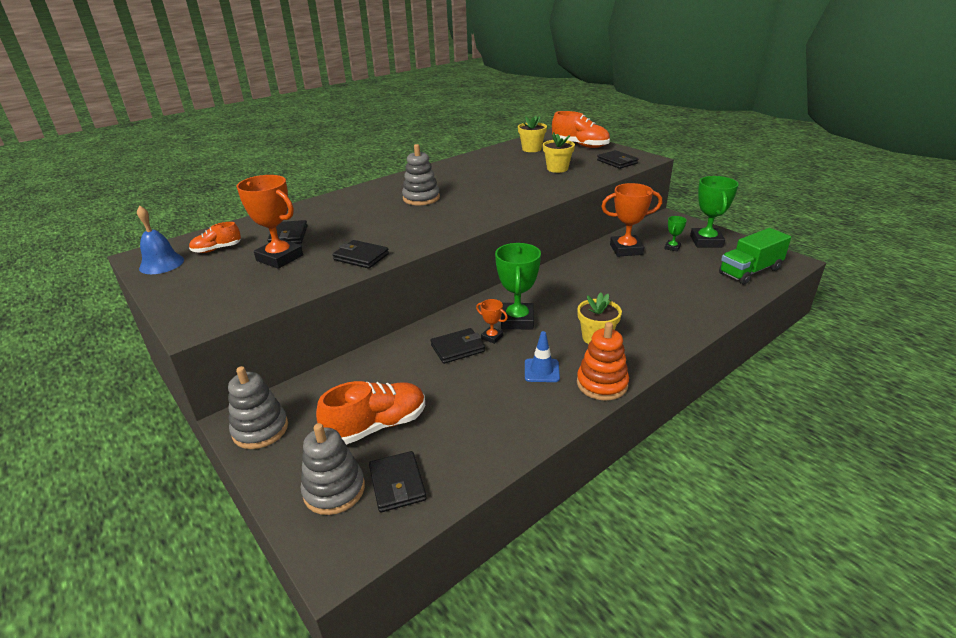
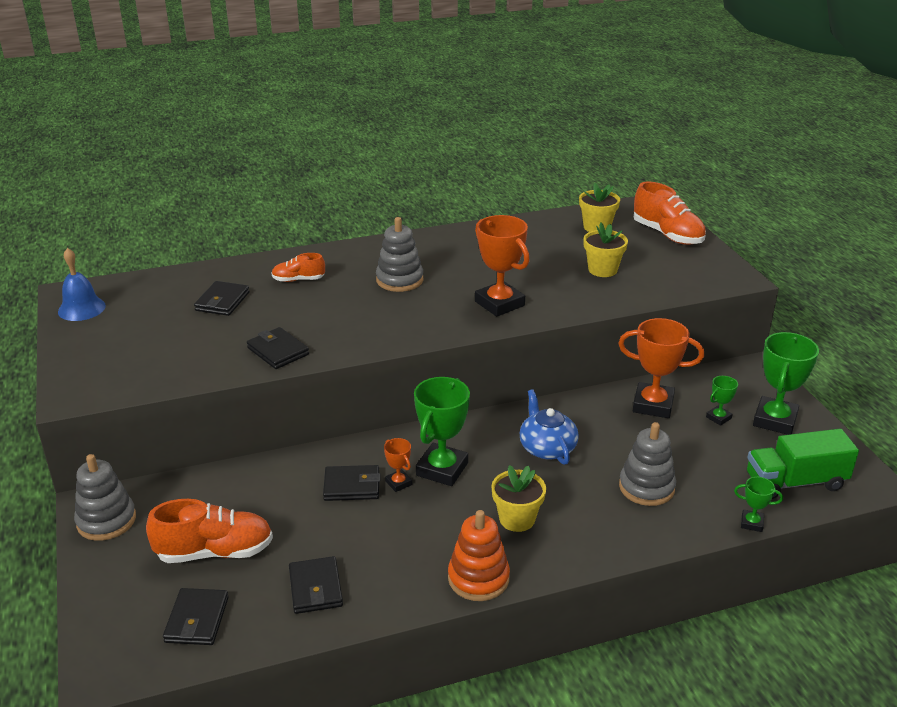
camera: 20 degrees right, 0 degrees up
(217, 249) = (142, 302): orange shoe -> orange shoe (298, 280)
(280, 258) = (196, 330): orange trophy -> orange trophy (499, 303)
(334, 490) = (138, 606): grey stacking toy -> grey stacking toy (646, 487)
(541, 370) = (423, 541): blue traffic cone -> none
(579, 289) = (547, 448): none -> blue teapot
(617, 162) = (693, 276): black wallet -> black wallet (315, 588)
(747, 300) = (752, 523): none -> green trophy

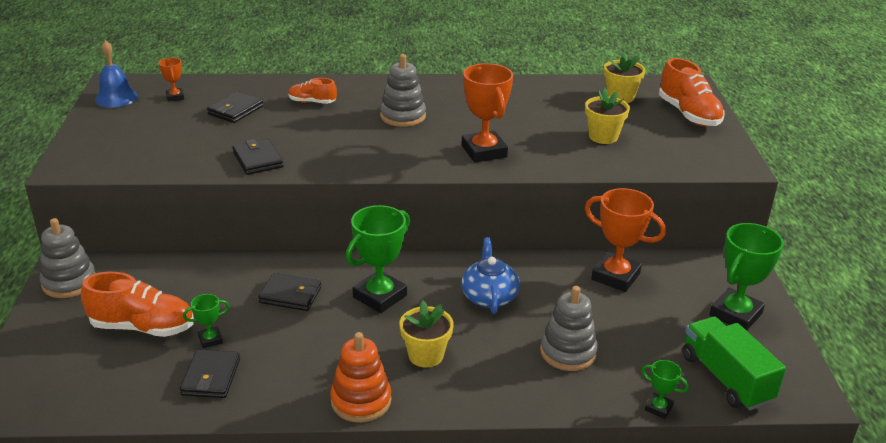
camera: 15 degrees right, 0 degrees up
(197, 620) = (97, 381): black wallet -> none
(398, 483) = (333, 301): orange trophy -> orange trophy (175, 97)
(718, 418) = (677, 301): green trophy -> green trophy (210, 340)
(795, 482) = (726, 378): green truck -> green truck turned 60 degrees clockwise

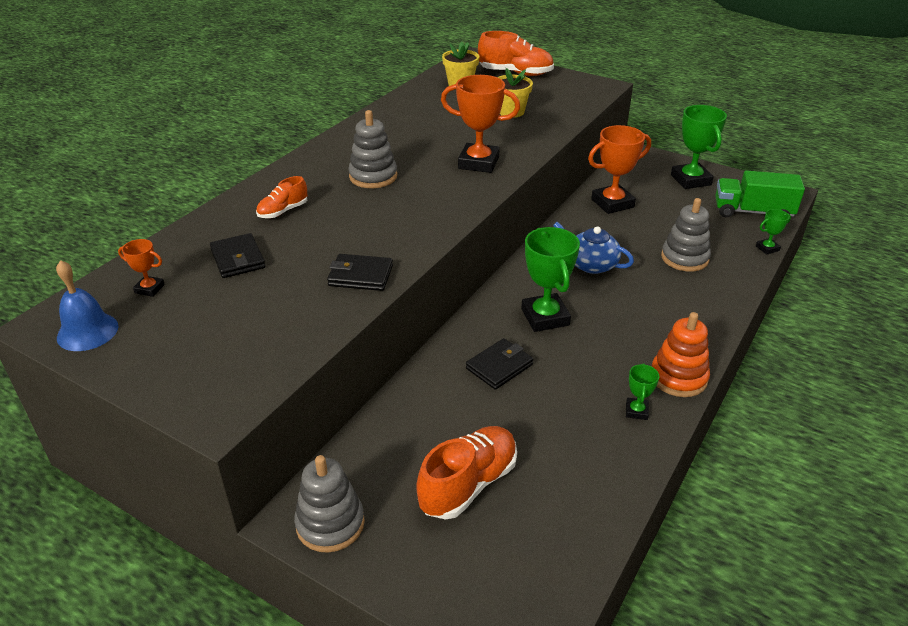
camera: 55 degrees left, 5 degrees up
(210, 340) = (528, 441): green trophy -> green trophy (636, 411)
(211, 377) = (586, 458): black wallet -> none
(426, 355) = (642, 323): yellow flower pot -> none

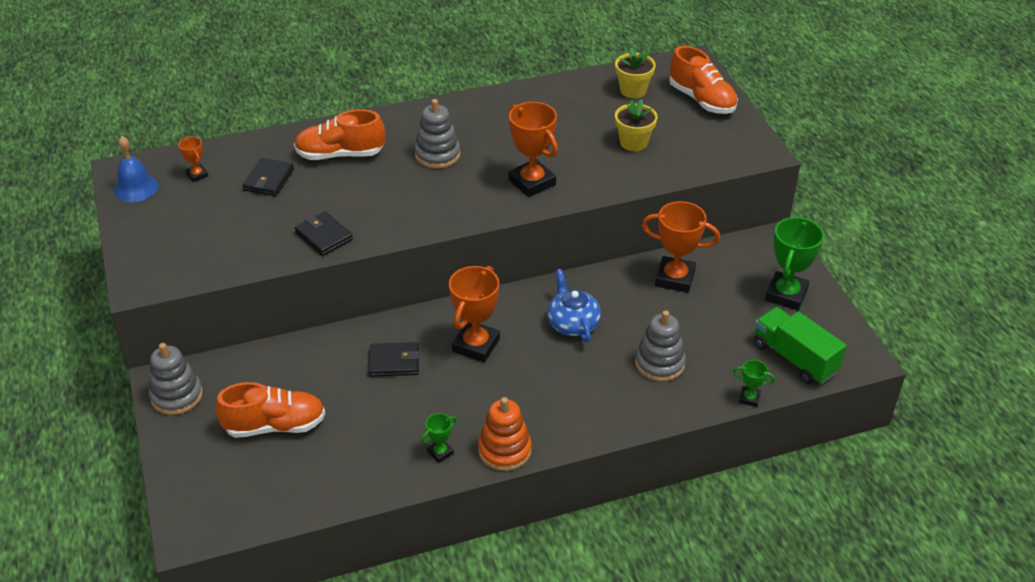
camera: 40 degrees right, 5 degrees up
(283, 211) = (340, 154): orange shoe -> orange shoe, size x1.76
(545, 317) = (476, 345): green trophy -> orange trophy

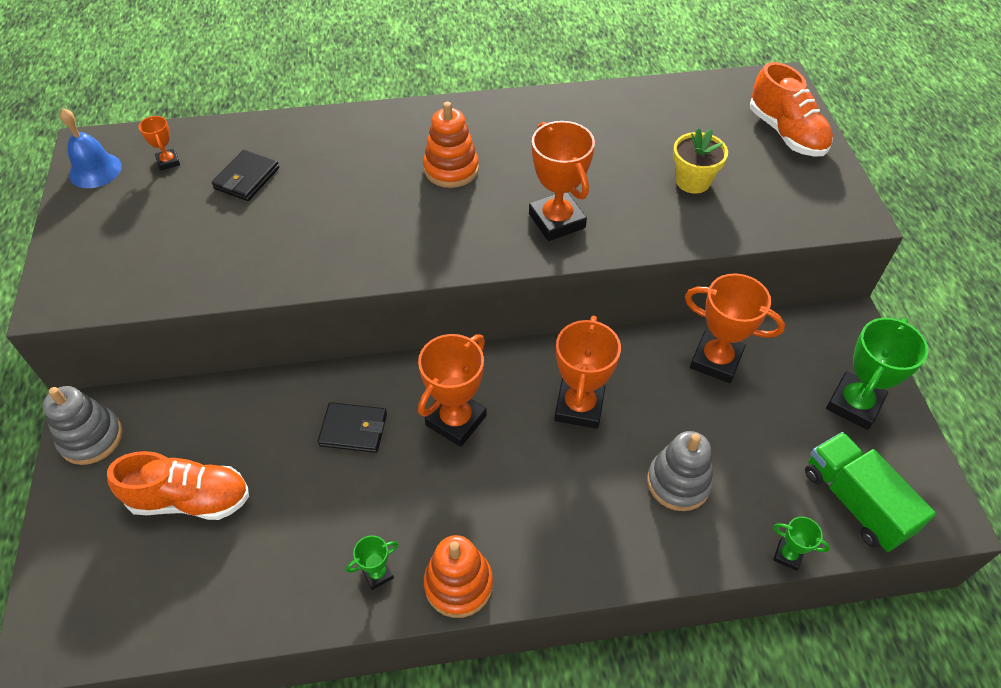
camera: 10 degrees right, 10 degrees up
(324, 236) = (288, 263): black wallet -> none
(340, 154) = (338, 155): orange shoe -> none
(437, 155) = (451, 169): grey stacking toy -> orange stacking toy
(572, 323) = (579, 406): blue teapot -> orange trophy
(633, 90) = (703, 111): yellow flower pot -> none

